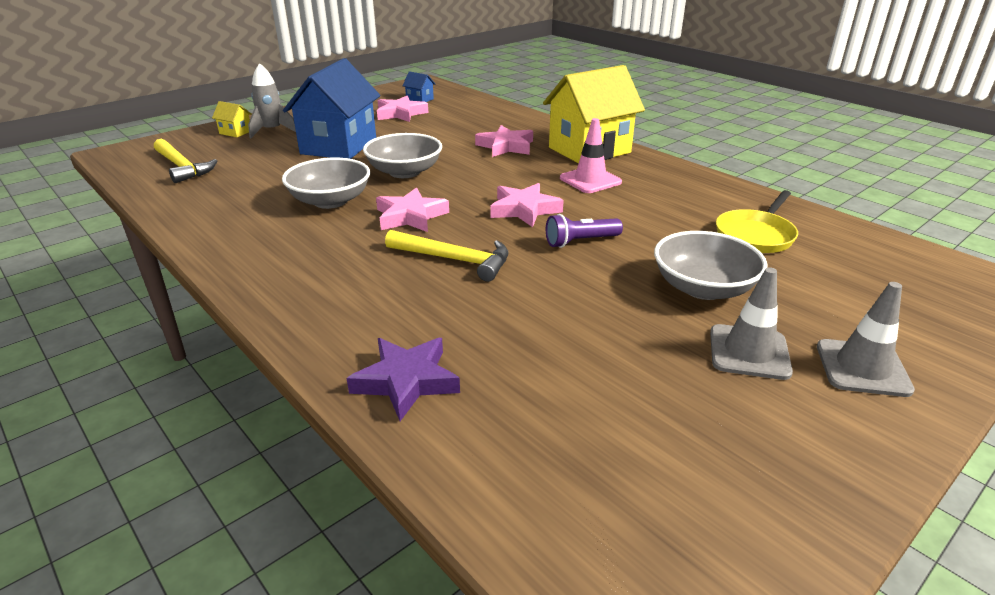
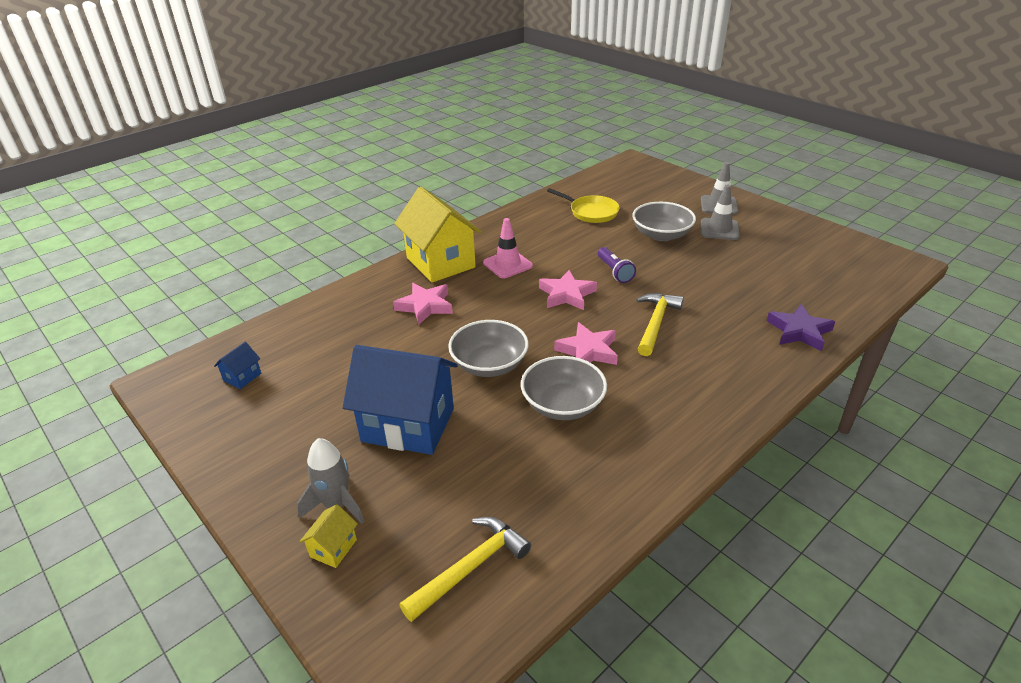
camera: 90 degrees left, 5 degrees up
(400, 113) = (297, 388): pink star -> none

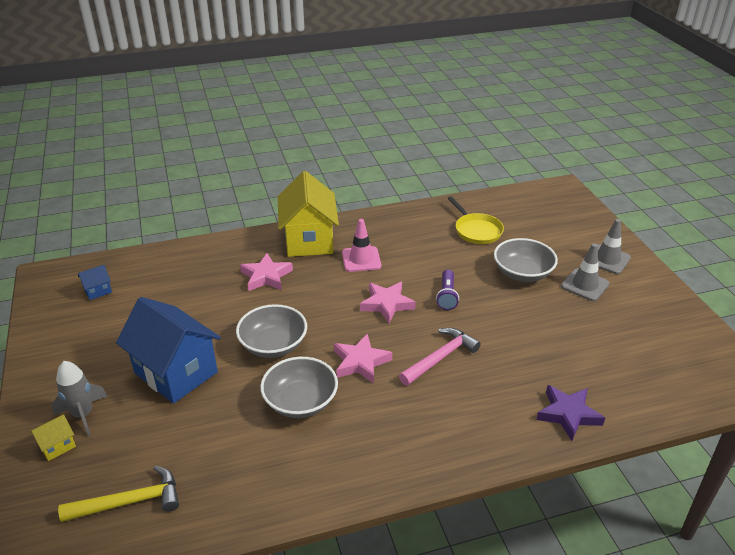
camera: 25 degrees right, 0 degrees up
(655, 323) = (440, 357): yellow hammer -> pink hammer

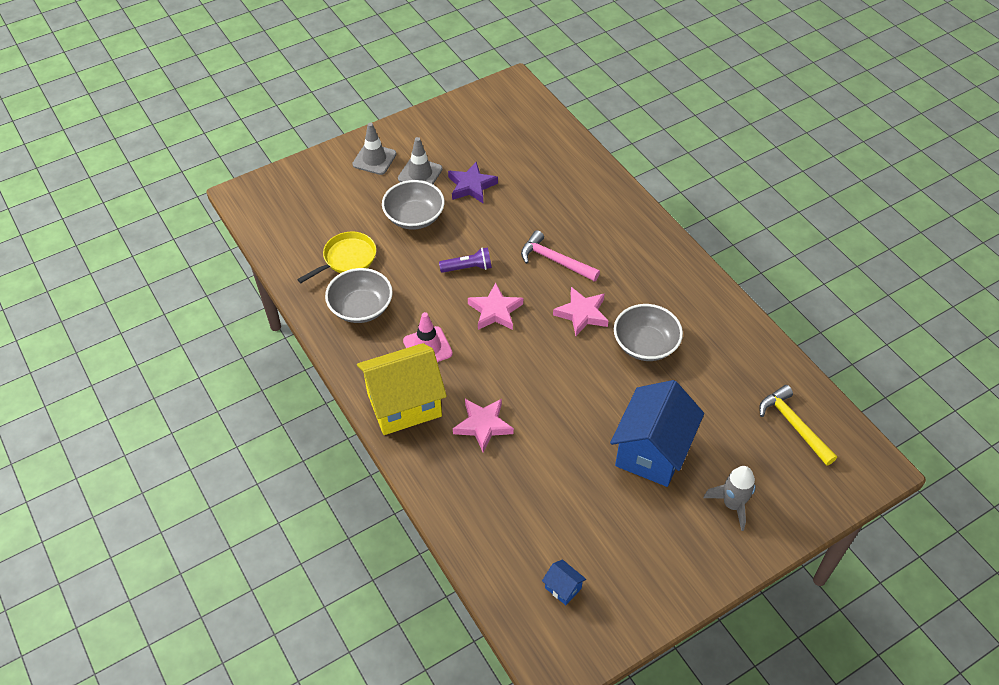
camera: 105 degrees left, 15 degrees up
(57, 446) = (772, 507): yellow house -> none
(273, 345) = (585, 385): grey bowl -> grey bowl (361, 307)
(568, 414) = (587, 179): purple star -> purple star (471, 186)

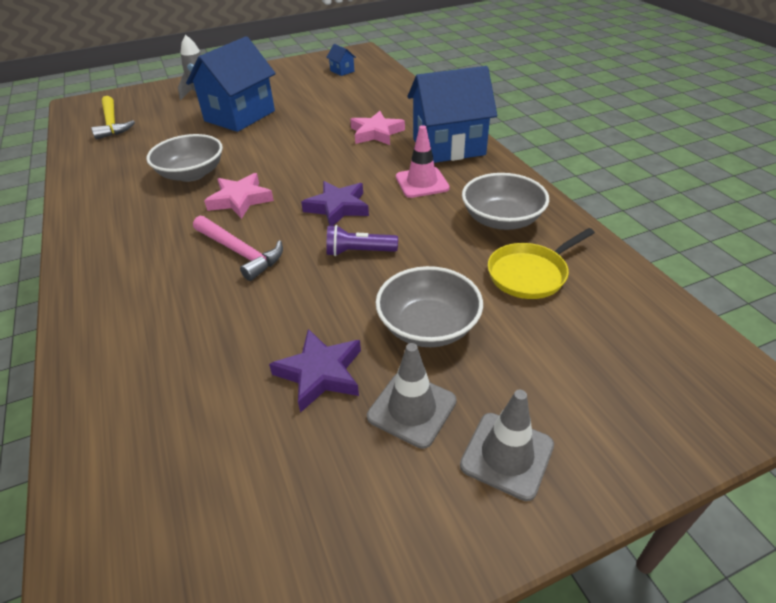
camera: 170 degrees left, 10 degrees down
(404, 404) = (448, 147): yellow house -> blue house
(495, 311) = (338, 207): pink star -> purple star

